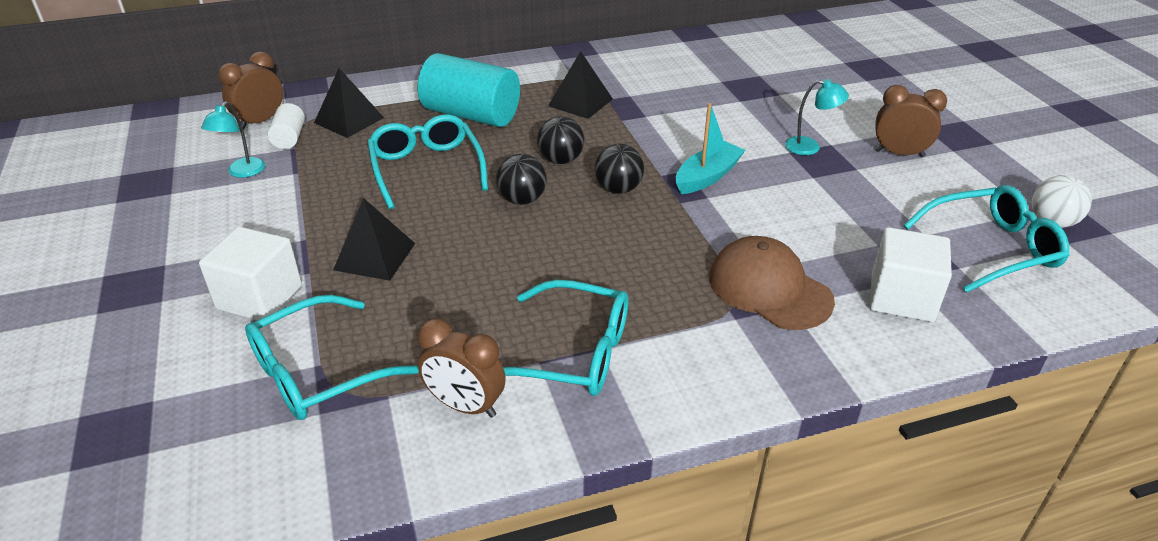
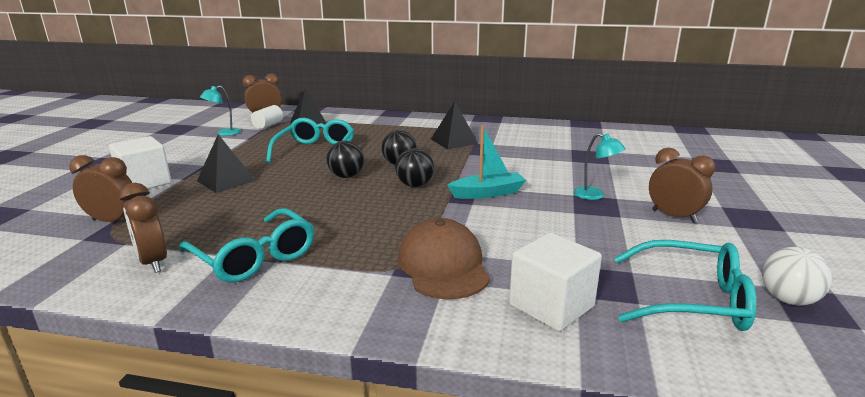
camera: 30 degrees right, 15 degrees down
(317, 372) = (113, 221): turquoise glasses -> brown clock
(471, 115) = (378, 134): turquoise cylinder -> none

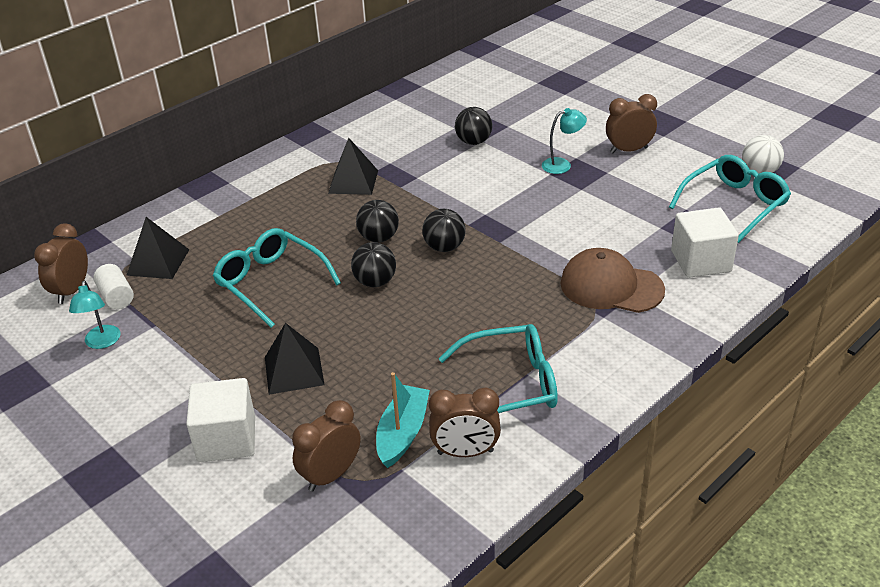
camera: 55 degrees left, 15 degrees up
(488, 193) = (504, 214): turquoise boat -> turquoise boat (402, 433)
(565, 159) = (473, 142): none -> black ball

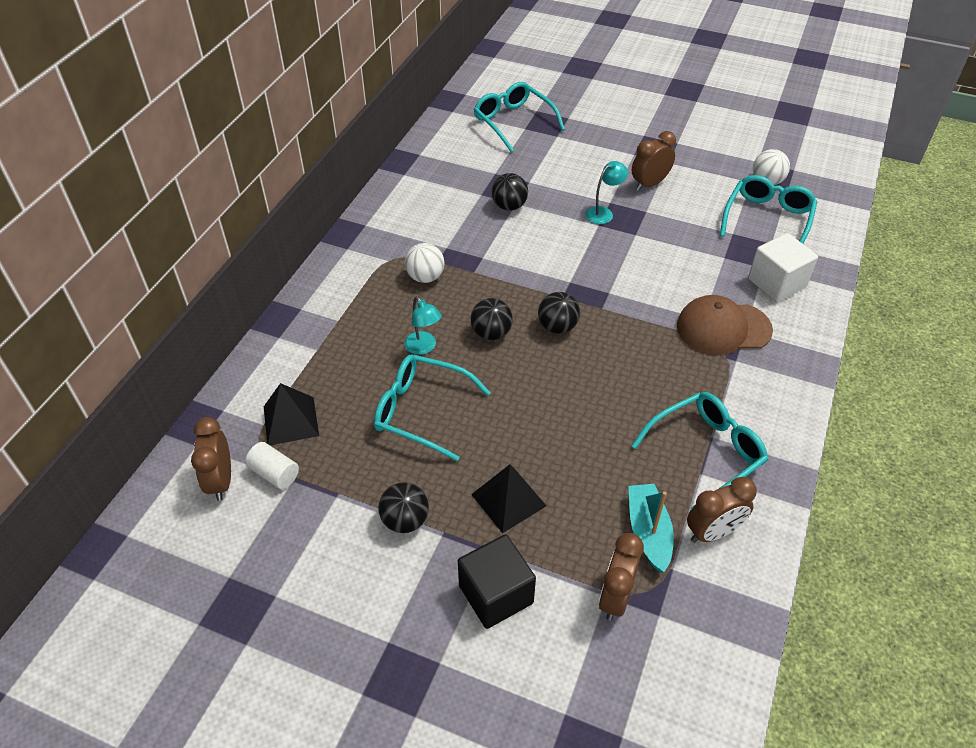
camera: 25 degrees left, 10 degrees up
(102, 342) = (296, 530): turquoise lamp -> turquoise lamp (423, 347)
(226, 439) = (496, 594): white cube -> black cube
(353, 181) = (425, 277): black pyramid -> white ball
(375, 282) = (519, 382): black ball -> black ball (405, 520)
(530, 75) = (513, 122): none -> turquoise glasses

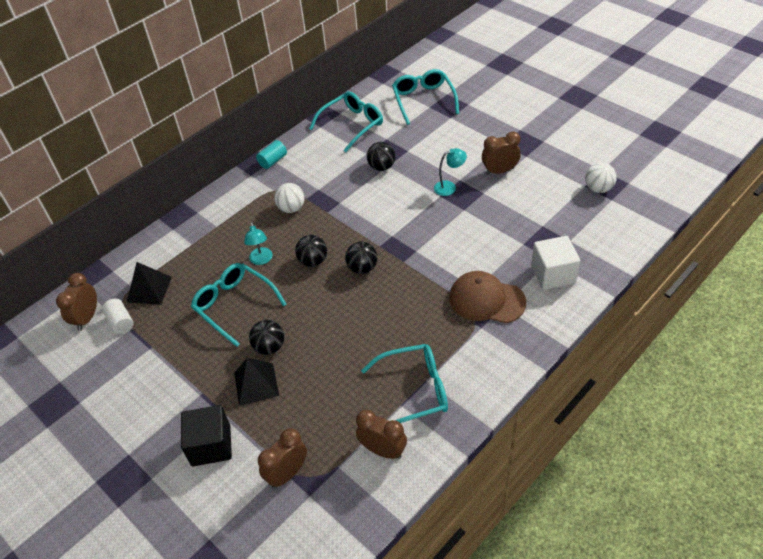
camera: 25 degrees right, 0 degrees up
(366, 226) = (273, 161): none -> turquoise cylinder
(405, 520) = (182, 377): black ball -> black ball (269, 347)
(648, 532) = (337, 435): turquoise boat -> none
(712, 532) = (383, 450): brown clock -> brown clock turned 150 degrees counterclockwise
(767, 219) = (579, 220): turquoise glasses -> turquoise glasses (352, 125)

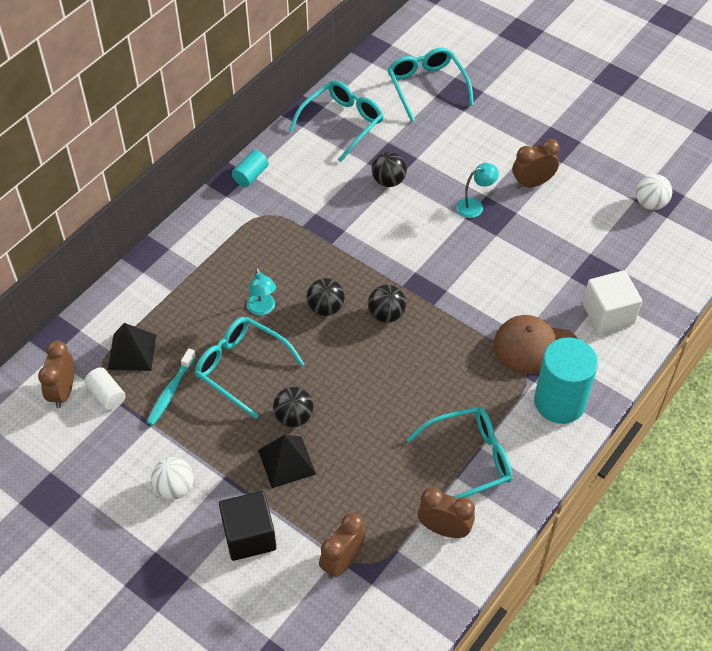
camera: 10 degrees left, 5 degrees up
(172, 322) = (170, 392): none -> turquoise toothbrush
(291, 208) = (286, 240): white ball -> white ball (175, 488)
(501, 345) = (559, 402): none -> turquoise cylinder

